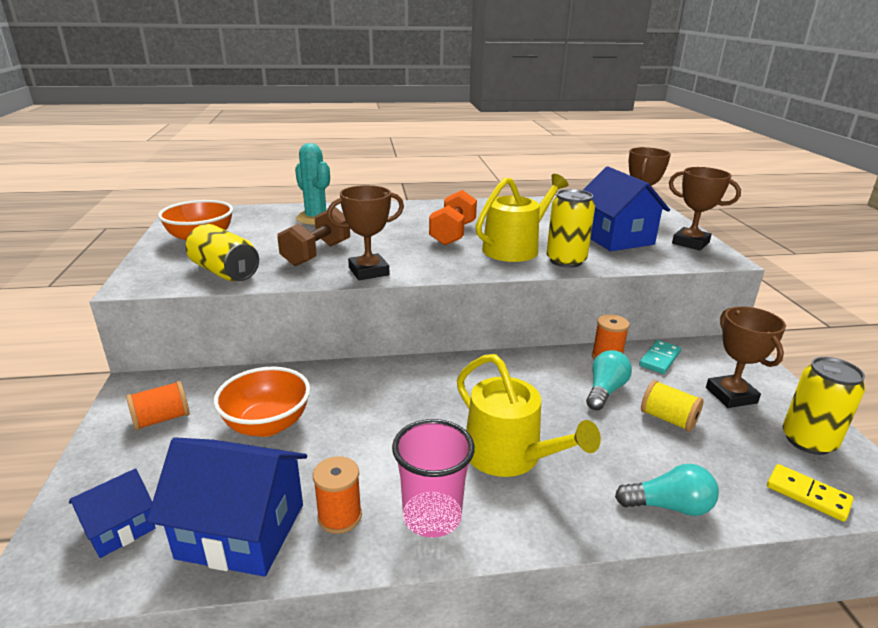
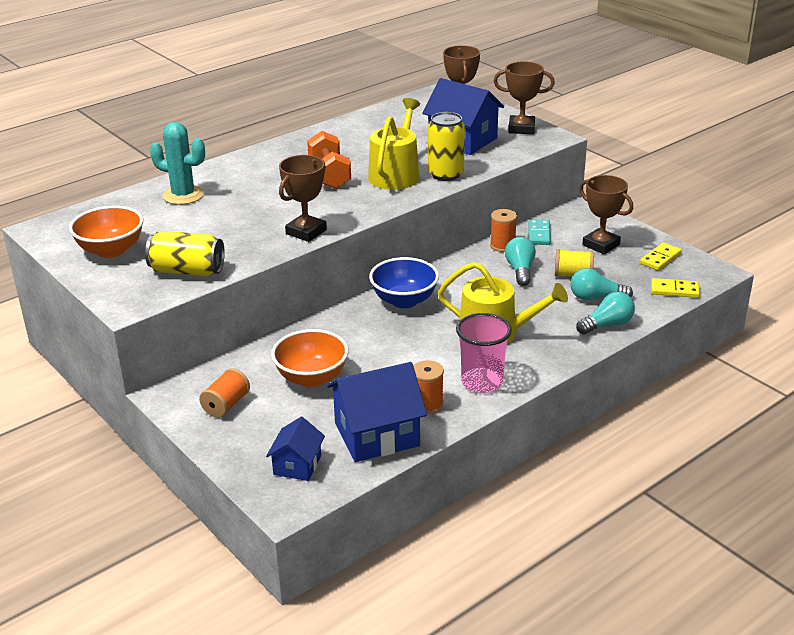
camera: 30 degrees left, 5 degrees up
(317, 254) = (240, 230): brown dumbbell -> none
(447, 378) = (404, 300): none -> blue bowl
(678, 460) = (596, 298): none -> turquoise light bulb
(808, 441) = (660, 258): yellow can -> yellow domino

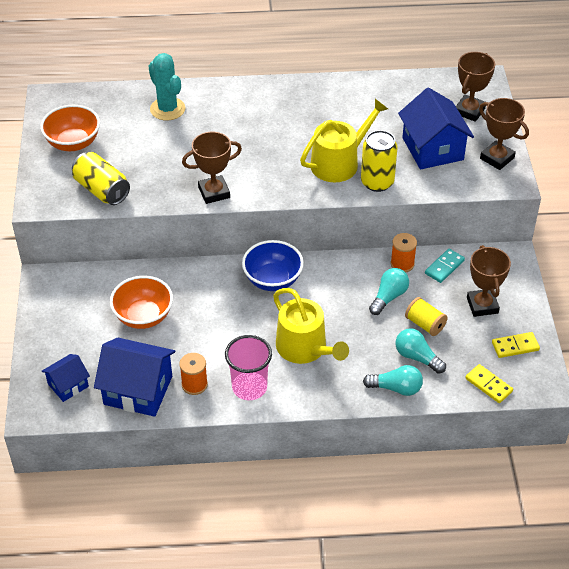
camera: 35 degrees right, 15 degrees up
(226, 405) = (71, 309): orange spool -> none
(329, 175) = (289, 139): orange dumbbell -> none

